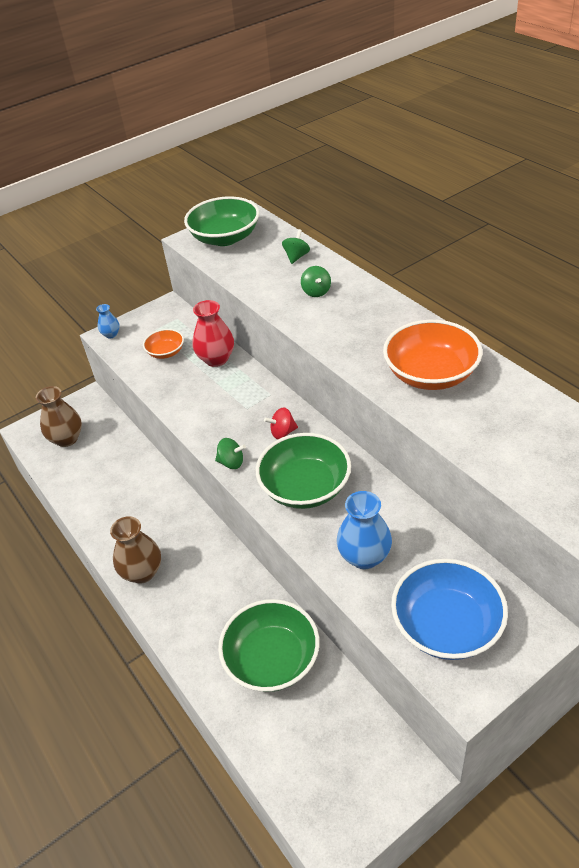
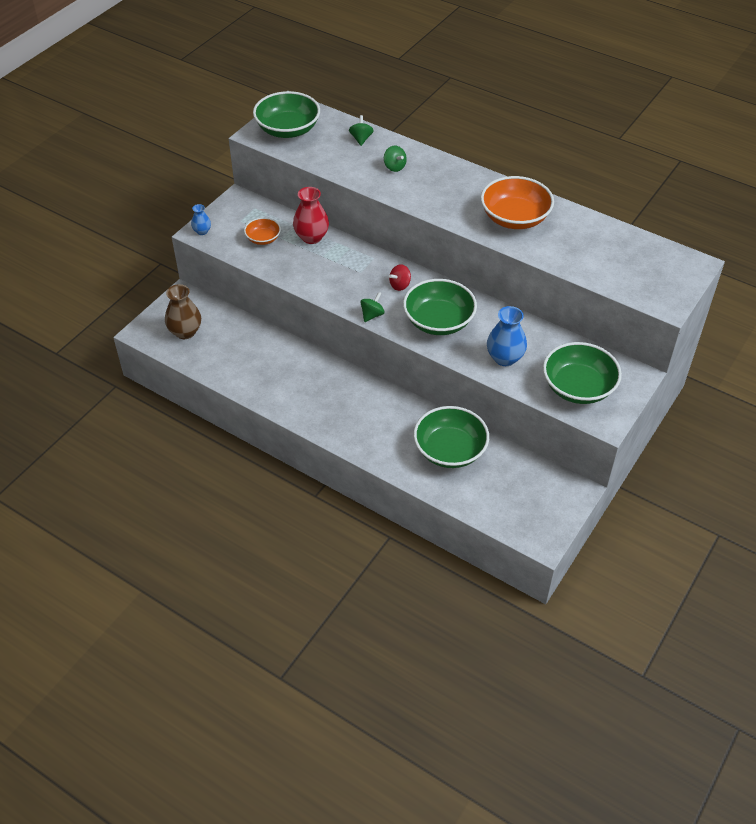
camera: 25 degrees left, 5 degrees up
(142, 572) = (318, 417): brown vase -> none
(231, 462) = (372, 315): green spinning top -> green spinning top turned 45 degrees counterclockwise
(446, 625) = (578, 387): blue bowl -> green bowl

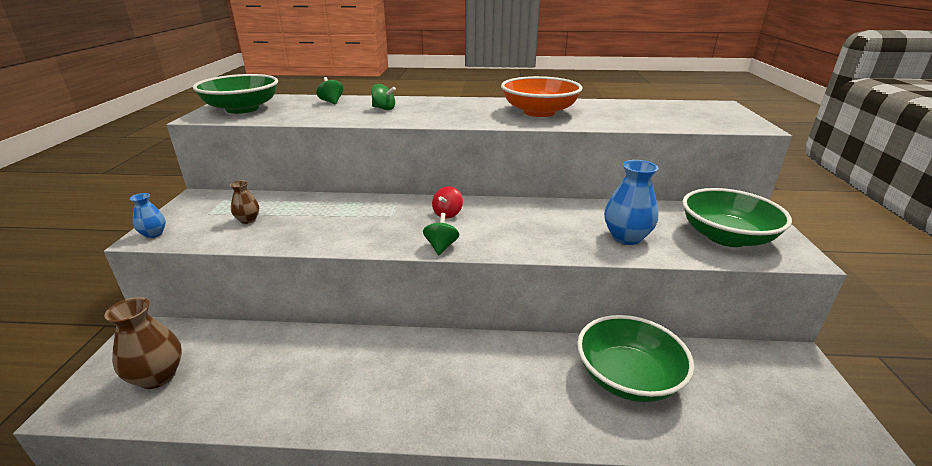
camera: 30 degrees left, 20 degrees down
(263, 239) = (248, 220): orange bowl -> brown vase
(311, 237) = (311, 204): red vase -> none
(438, 321) = (521, 229): green bowl -> none

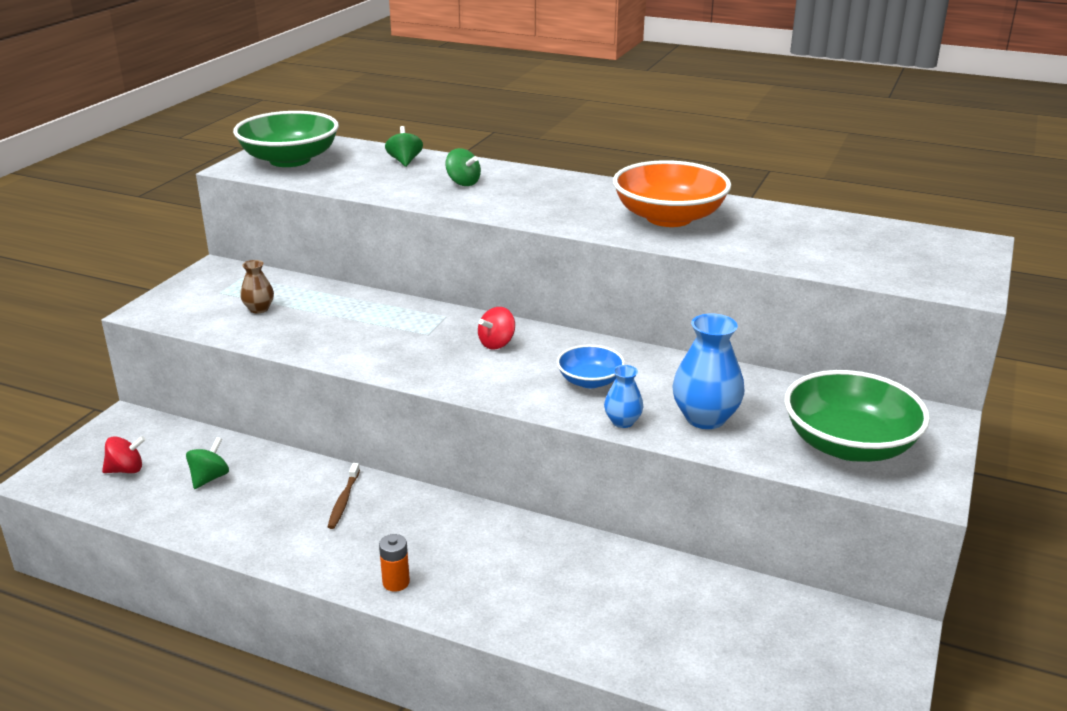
camera: 20 degrees right, 0 degrees up
(154, 234) = (155, 309): blue vase -> blue vase (622, 422)
(157, 376) = (126, 470): brown vase -> red spinning top
(366, 357) = (343, 501): none -> brown toothbrush
(441, 246) = (459, 384): green spinning top -> green spinning top (209, 478)
(447, 419) = (396, 582): none -> orange battery
(531, 227) = (590, 381): none -> blue bowl
(627, 377) = (637, 596): green bowl -> none

